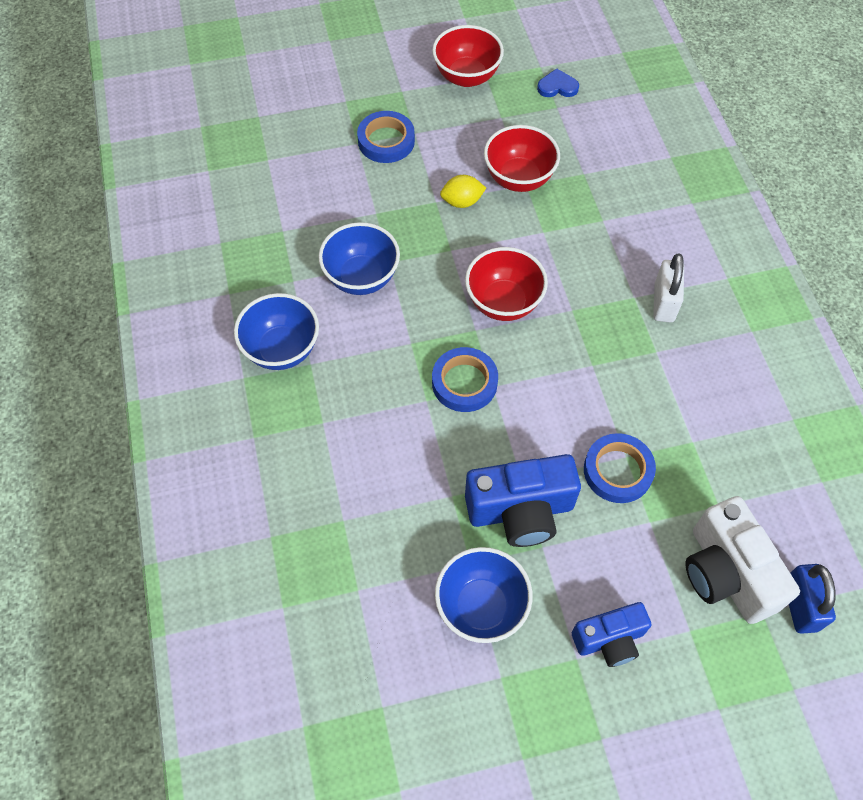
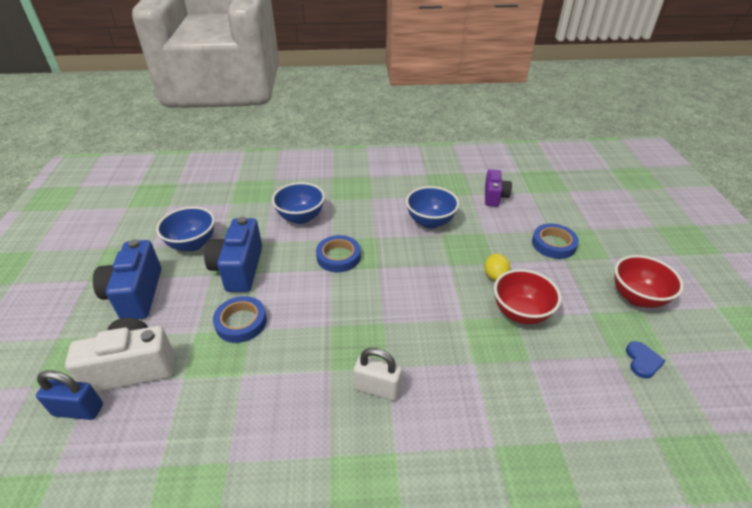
camera: 100 degrees right, 20 degrees down
(282, 349) = (384, 189): blue bowl -> blue bowl (301, 217)
(284, 201) = (494, 196): none -> purple camera
(503, 302) = (398, 285): red bowl -> none
(609, 640) = (136, 294): blue camera -> blue camera, size x1.59

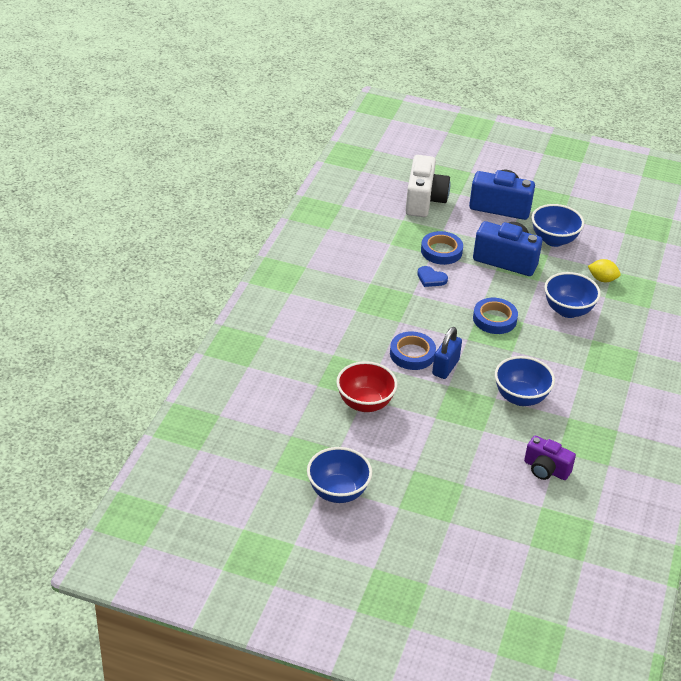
camera: 110 degrees right, 0 degrees up
(78, 410) = (401, 179): blue padlock -> blue padlock (445, 367)
(377, 388) = (341, 300): white padlock -> none
(495, 276) = (417, 408): yellow lemon -> yellow lemon (602, 279)
(553, 244) = (440, 475): blue tape -> blue tape (412, 354)
(637, 297) = (338, 492): red bowl -> blue bowl
(642, 361) = (276, 449): blue heart -> blue heart (431, 278)

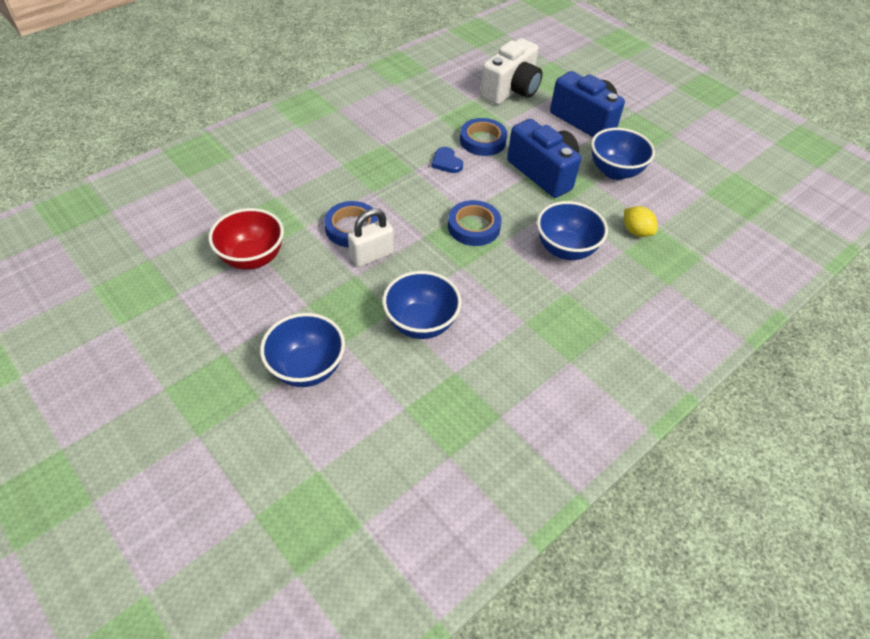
camera: 30 degrees right, 10 degrees up
(338, 492) = (124, 340): blue bowl -> blue bowl (307, 368)
(445, 367) = (372, 255): blue padlock -> white padlock
(546, 469) = (368, 424): purple camera -> none

